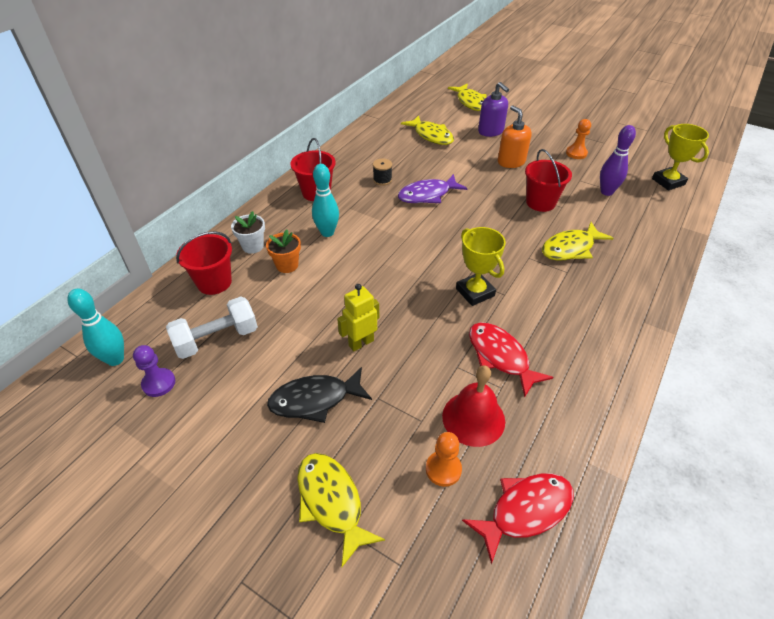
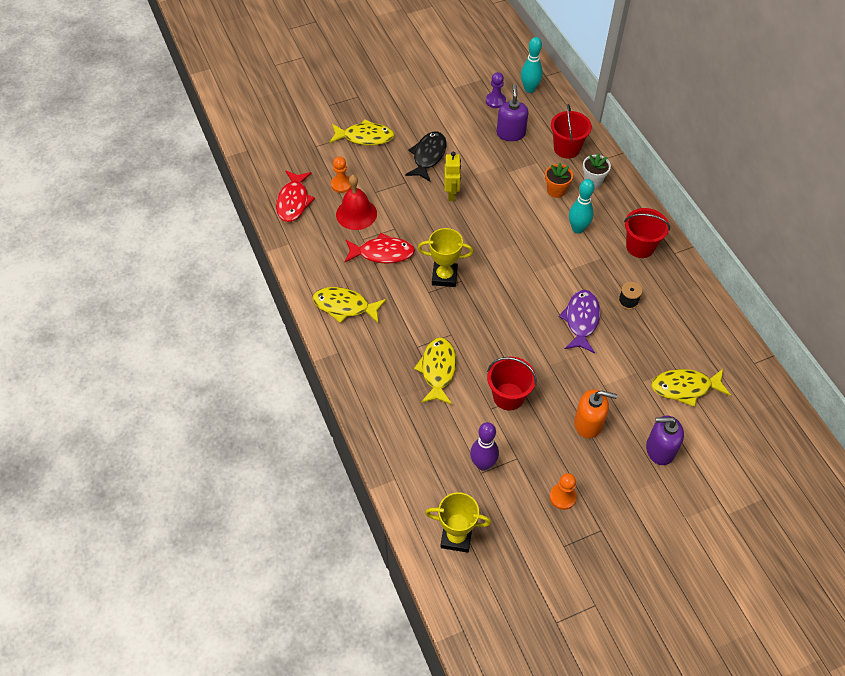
camera: 125 degrees right, 10 degrees up
(217, 339) = (511, 133): white dumbbell -> purple soap dispenser
(471, 102) = (741, 478): yellow fish -> yellow fish (345, 306)

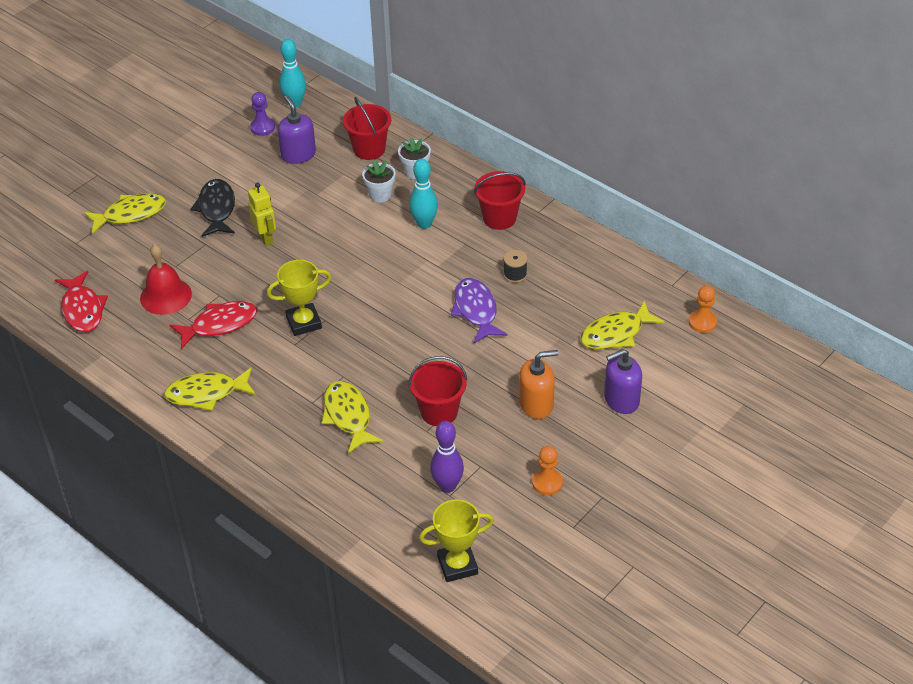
camera: 25 degrees left, 10 degrees down
(341, 184) = (130, 272): orange pawn -> orange pawn (702, 322)
(556, 190) = (380, 195): orange flower pot -> white flower pot

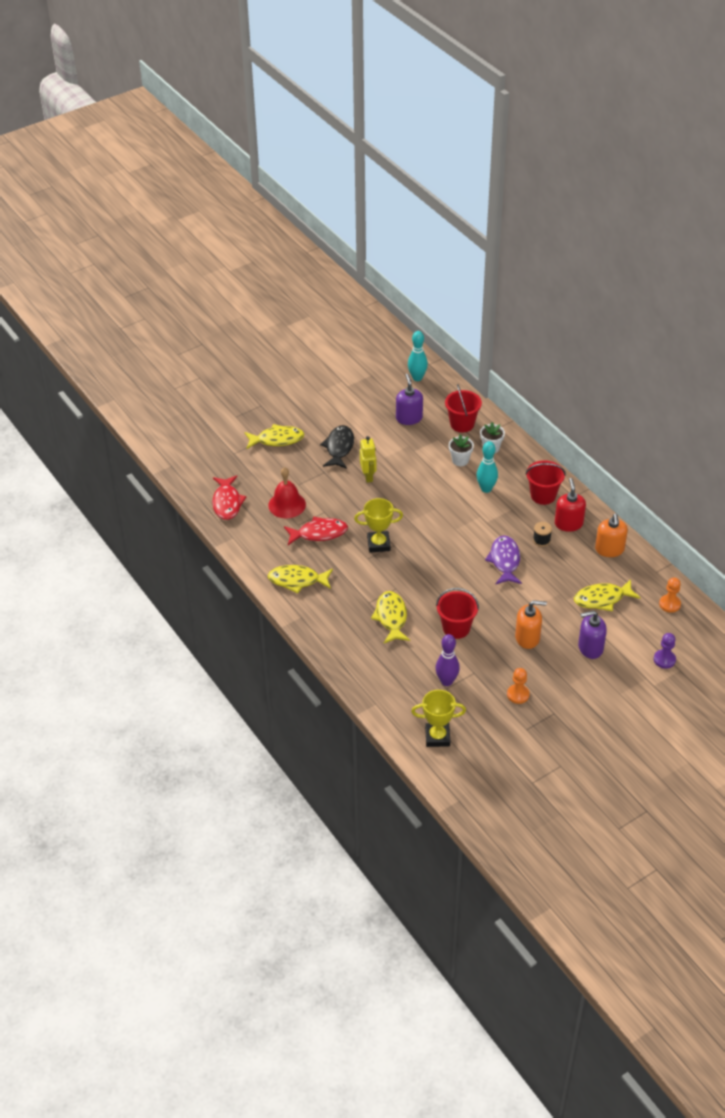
camera: 15 degrees right, 0 degrees up
(262, 127) = (388, 392): purple pawn -> purple pawn (664, 660)
(543, 247) = (568, 524): none -> red soap dispenser
(604, 269) = (609, 549): none -> orange soap dispenser

